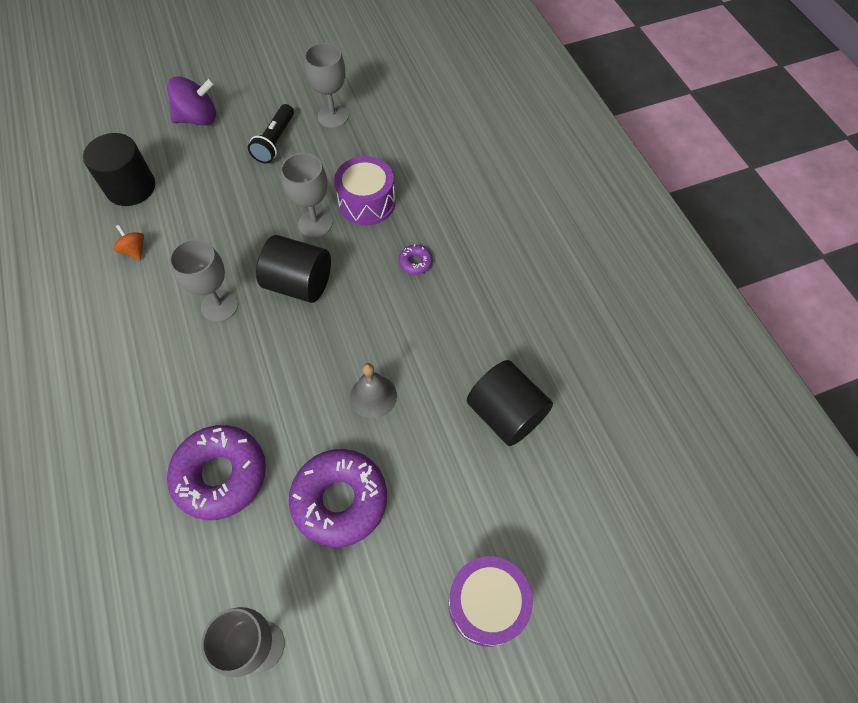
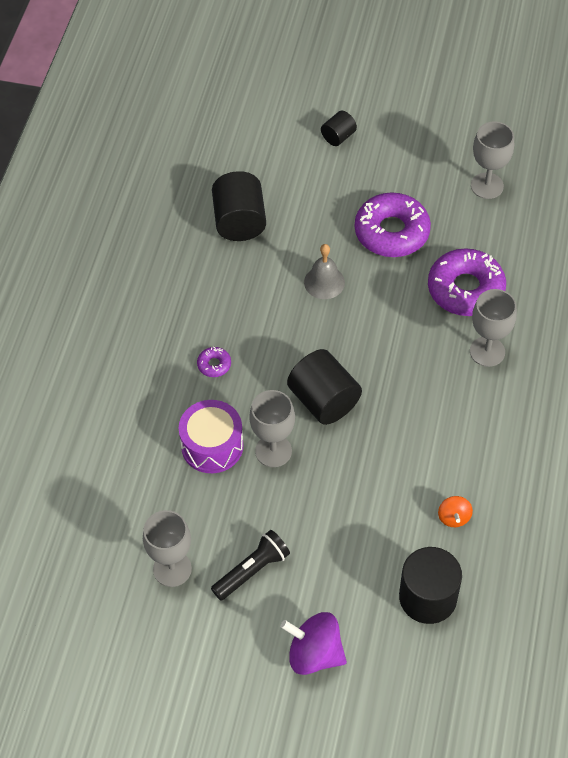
camera: 145 degrees left, 5 degrees down
(219, 306) = (402, 418): grey goblet -> grey goblet (487, 351)
(487, 604) = (338, 137): purple drum -> black cylinder

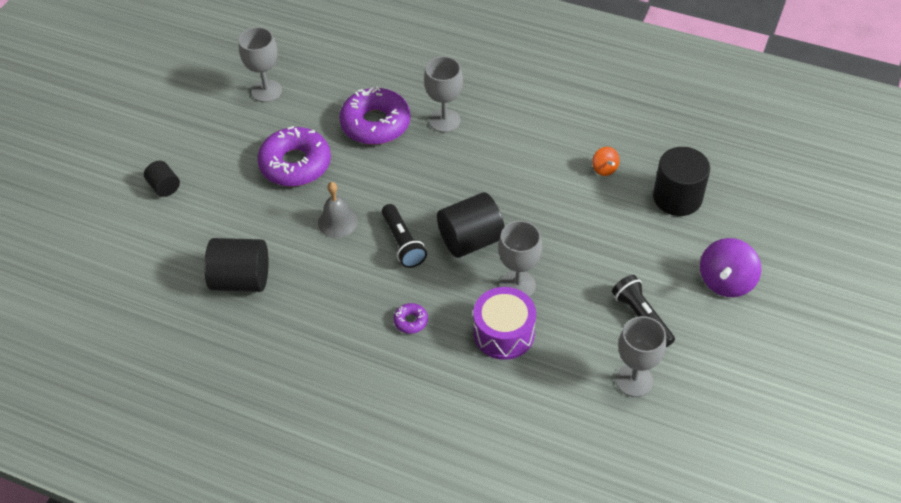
camera: 80 degrees left, 5 degrees down
(308, 342) = (403, 243): none -> black flashlight
(454, 517) = (604, 169): orange spinning top -> orange spinning top turned 60 degrees clockwise

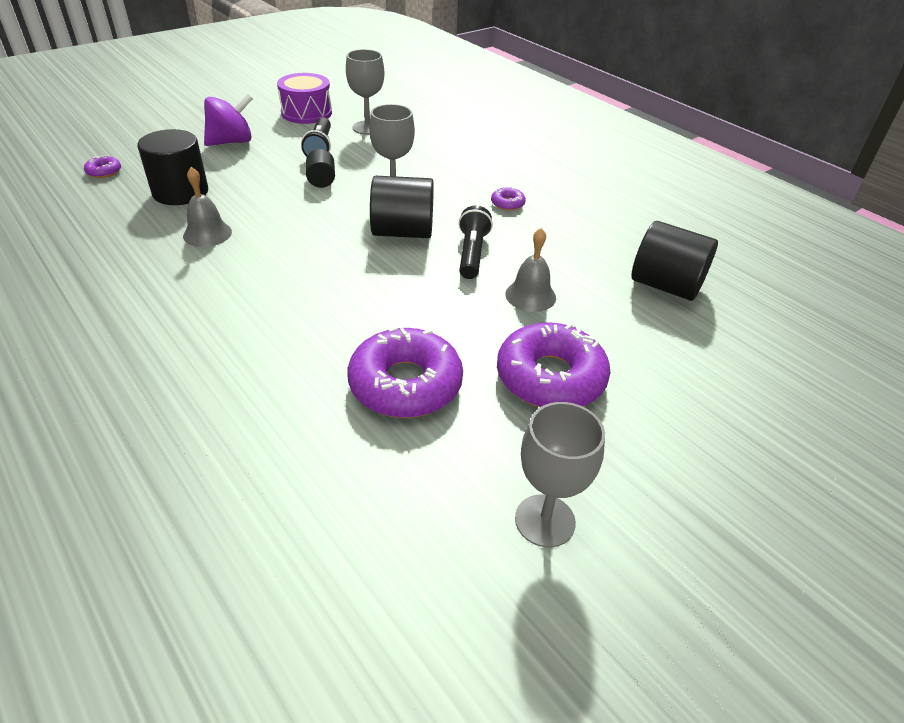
camera: 155 degrees left, 10 degrees down
(164, 187) = (758, 424): black cylinder -> black cylinder (321, 181)
(444, 121) = (312, 348): grey goblet -> none
(504, 333) = (435, 173): purple drum -> purple drum (306, 113)
(604, 169) = (207, 234): orange spinning top -> grey bell
(764, 189) = (104, 172): none -> purple donut

